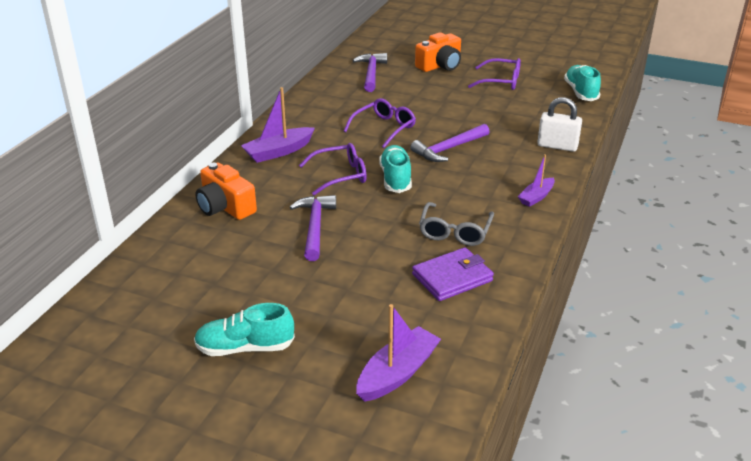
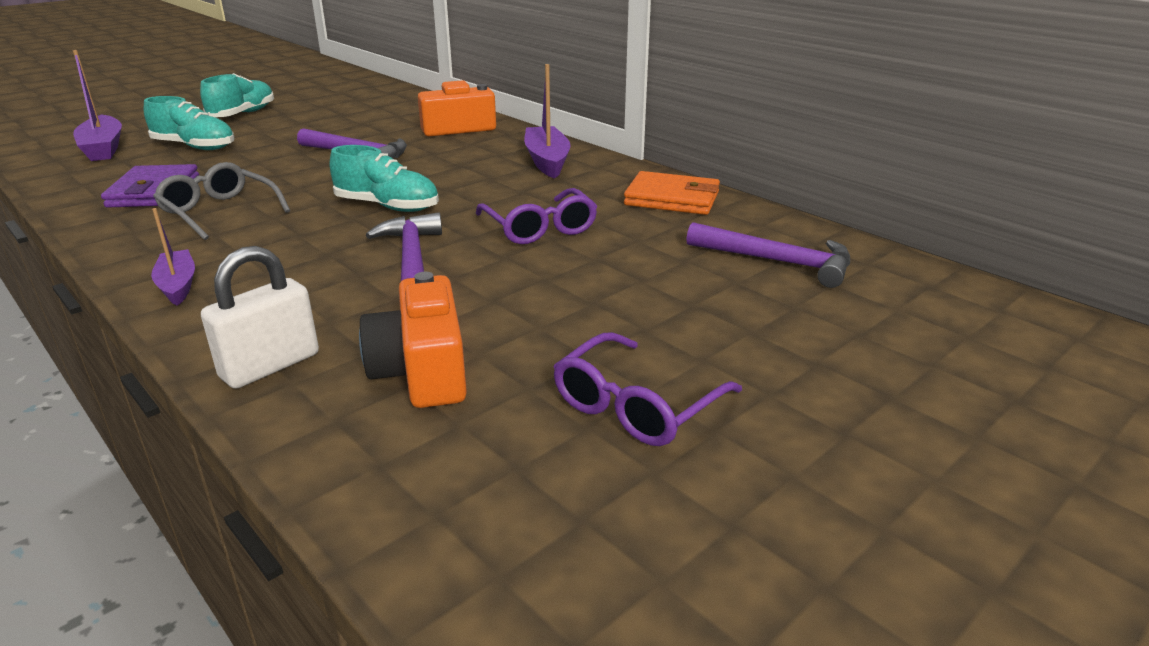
camera: 115 degrees right, 5 degrees down
(315, 104) = (672, 199): none -> orange wallet
(340, 175) = (443, 180): purple glasses -> none
(440, 65) = (786, 347): orange camera -> orange camera (422, 370)
(581, 92) = (454, 532): turquoise shoe -> turquoise shoe (195, 147)

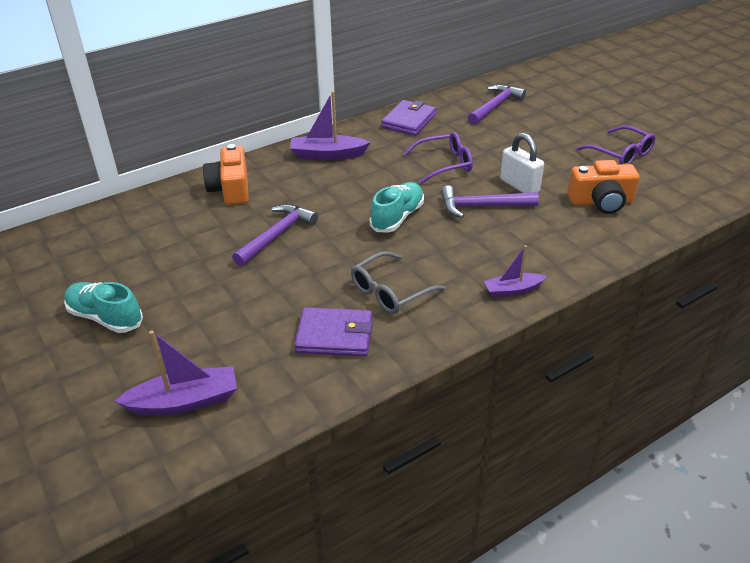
camera: 80 degrees left, 10 degrees up
(195, 147) = (211, 333): turquoise shoe -> none
(270, 366) = (601, 244): white padlock -> white padlock (519, 185)
(672, 199) = (409, 121): orange wallet -> purple wallet

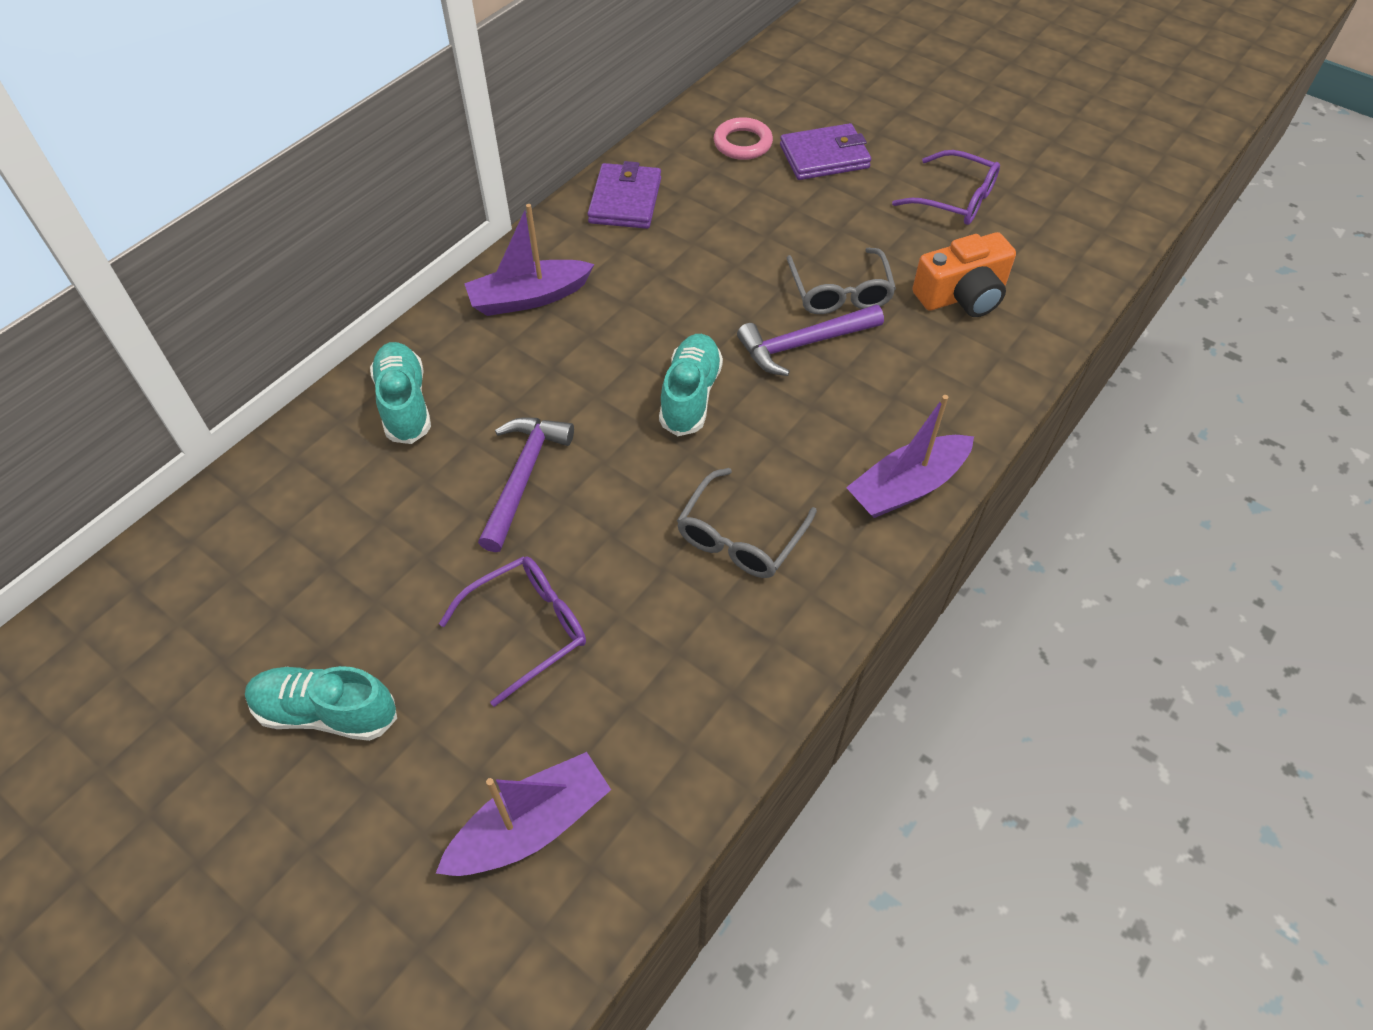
camera: 20 degrees left, 15 degrees up
(230, 189) = (404, 404): orange camera -> turquoise shoe
(334, 335) = (696, 639): purple wallet -> purple wallet (824, 156)
(444, 164) = (715, 276): purple glasses -> purple glasses (527, 629)
(495, 106) = (742, 143): purple hammer -> pink ring
(512, 290) = (907, 486): purple boat -> purple boat, size x1.58
(519, 185) = (840, 292): white padlock -> grey glasses

